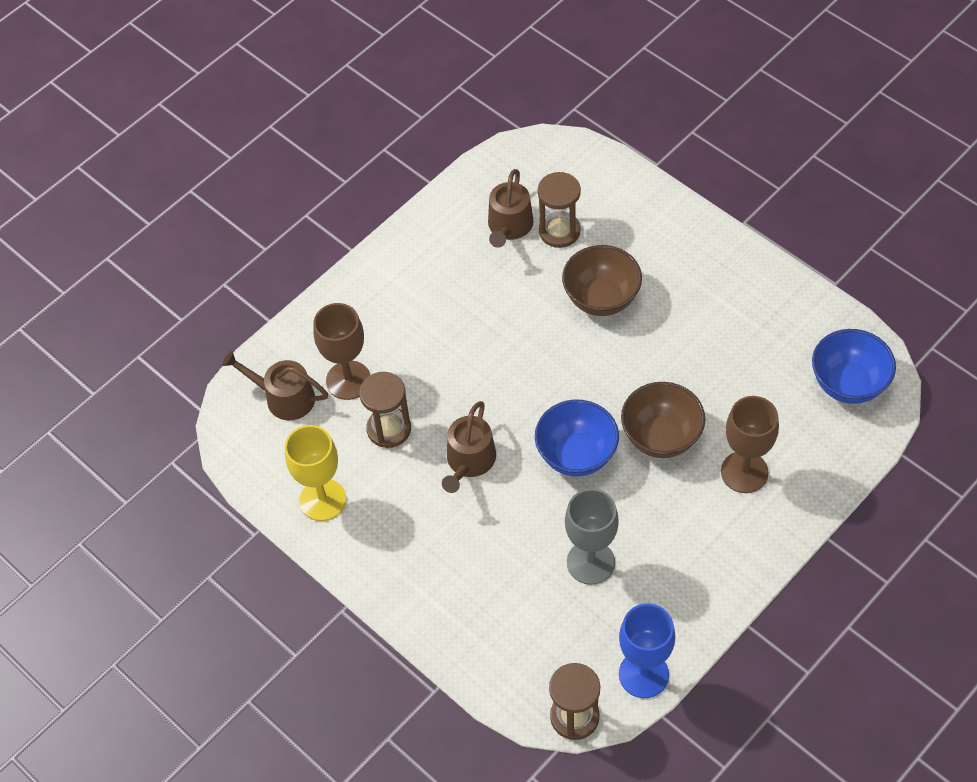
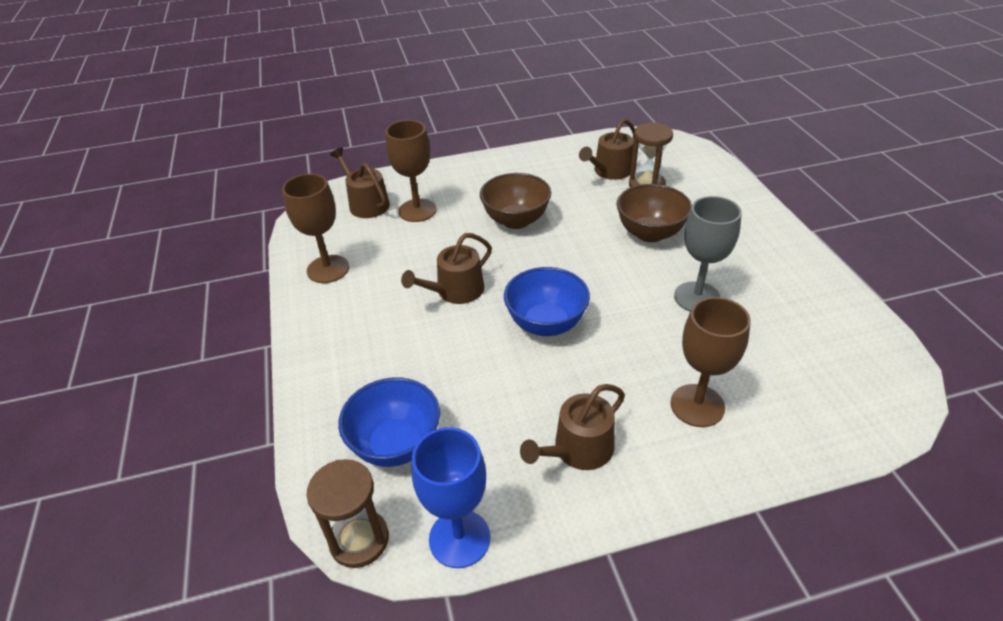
camera: 30 degrees right, 15 degrees down
(322, 500) = (328, 269): yellow goblet -> brown goblet
(389, 429) = (416, 247): brown hourglass -> none
(590, 562) = (491, 409): grey goblet -> grey goblet (697, 297)
(661, 437) = (633, 343): brown bowl -> brown bowl (516, 220)
(680, 560) = (578, 450): none -> brown watering can
(848, 384) = (857, 380): blue bowl -> blue bowl (396, 444)

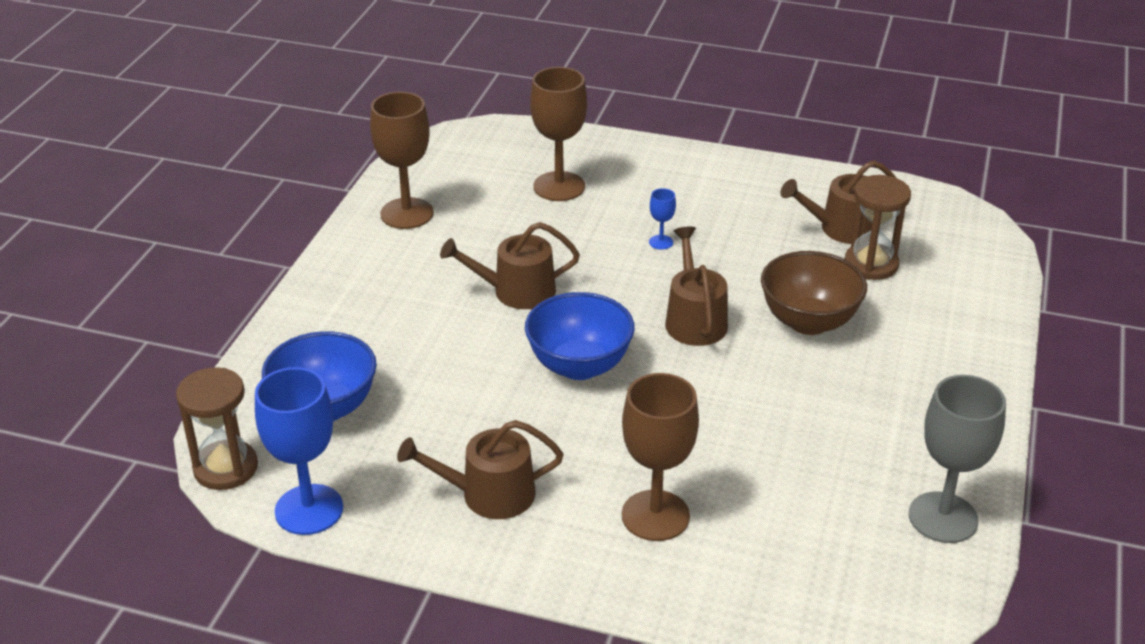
camera: 30 degrees right, 5 degrees down
(366, 203) = (510, 157): brown watering can -> brown watering can (694, 320)
(516, 220) = (661, 242): brown bowl -> blue goblet
(697, 297) = (783, 414): grey goblet -> grey goblet (943, 517)

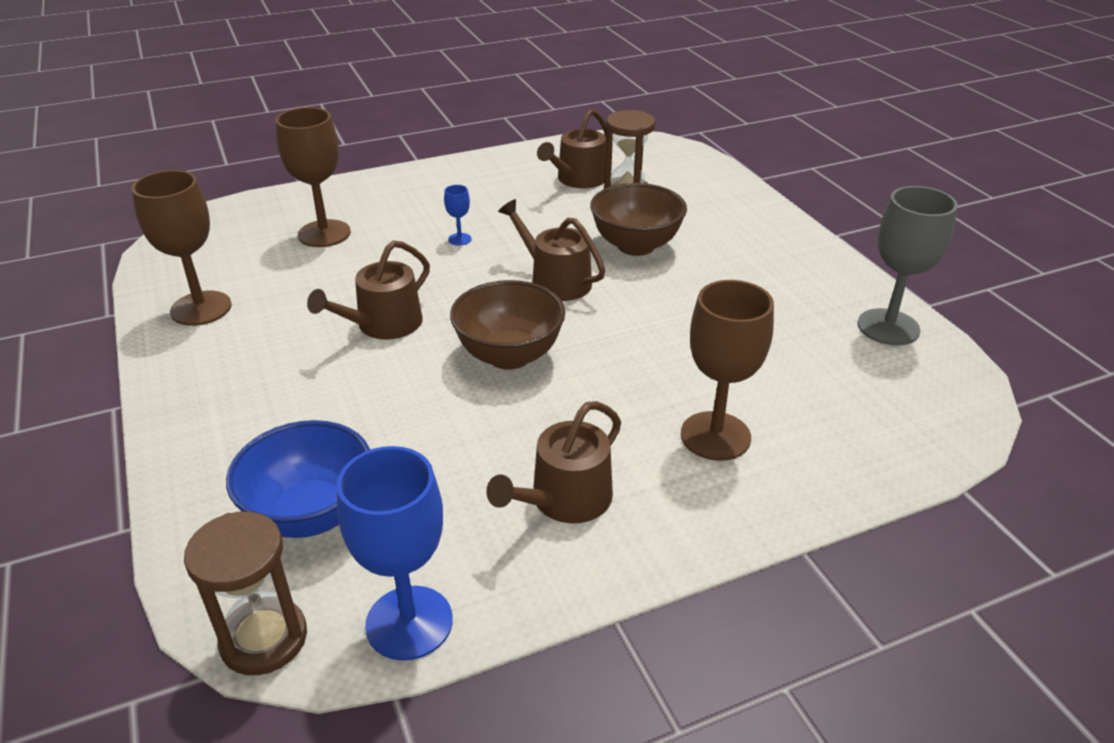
camera: 40 degrees left, 0 degrees up
(579, 366) = (509, 355): blue bowl -> brown bowl

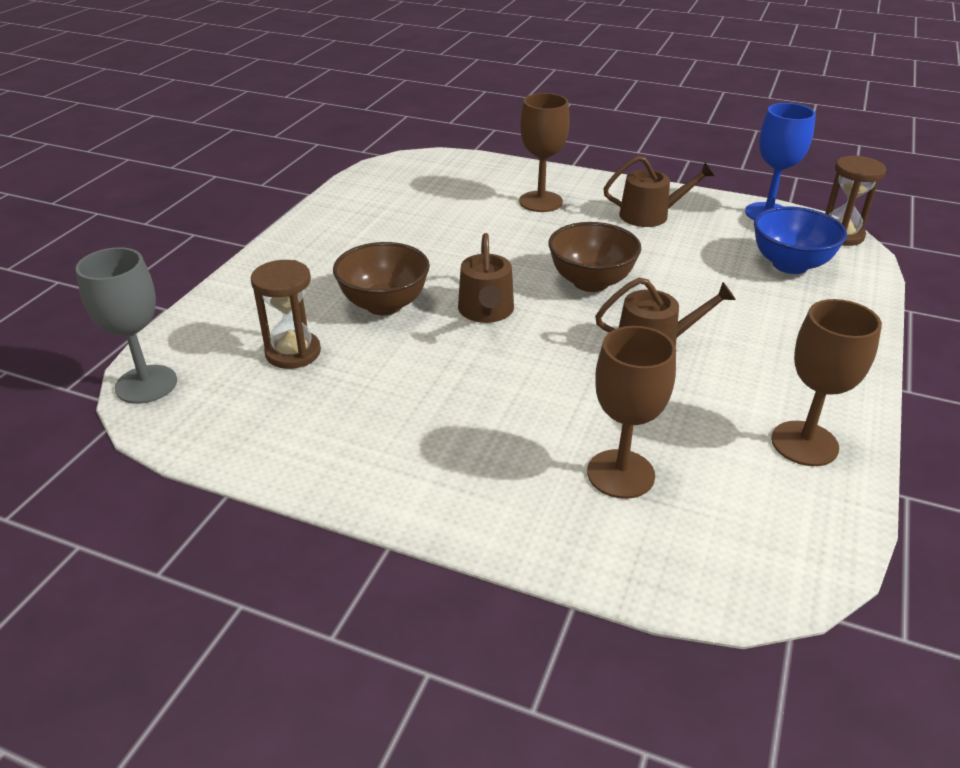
camera: 135 degrees left, 0 degrees up
(459, 239) = (502, 389): blue goblet -> none
(578, 179) = (297, 394): brown watering can -> none
(888, 327) = (360, 193): grey goblet -> grey goblet (146, 384)

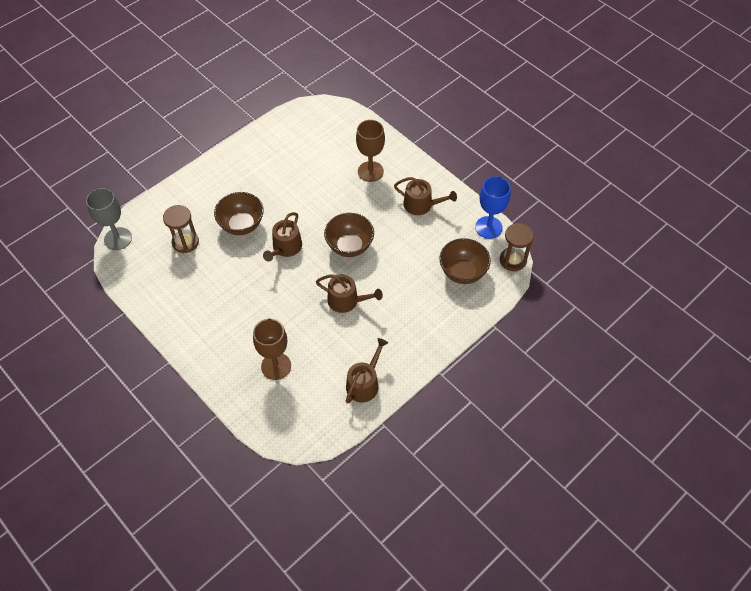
camera: 25 degrees right, 20 degrees up
(790, 265) = (462, 272): blue bowl -> brown bowl
(804, 443) = (364, 383): brown goblet -> brown watering can

